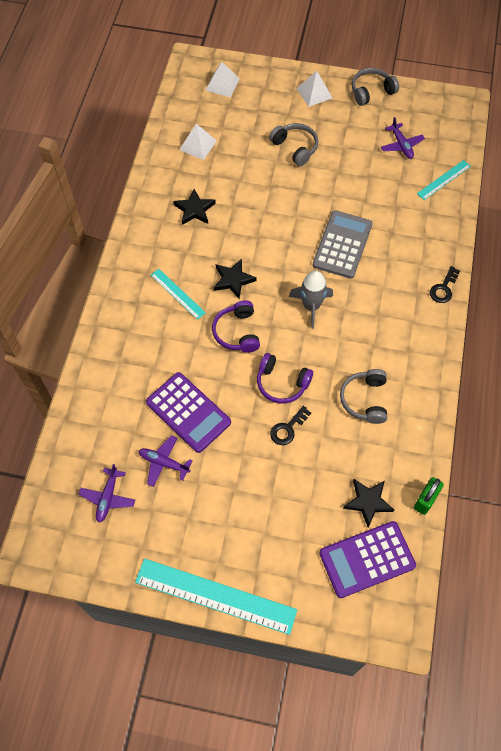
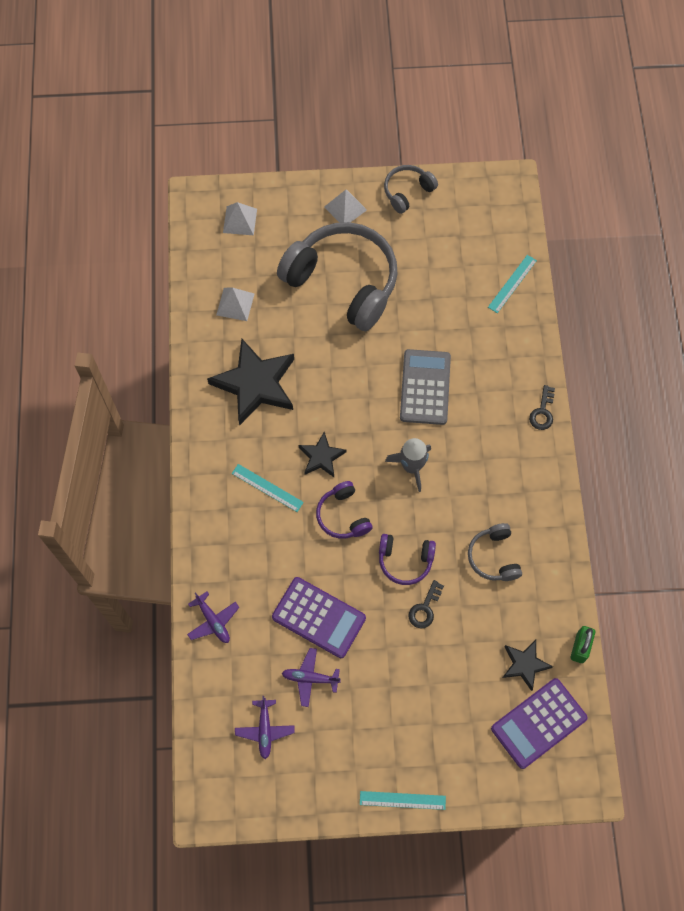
camera: 15 degrees left, 5 degrees up
(194, 209) = (255, 384): black star -> black star, size x1.91
(215, 596) = (402, 800): turquoise ruler -> turquoise ruler, size x0.52
(295, 148) = (343, 282): grey headphones -> grey headphones, size x2.14
(401, 145) = (457, 252): purple plane -> purple plane (213, 621)

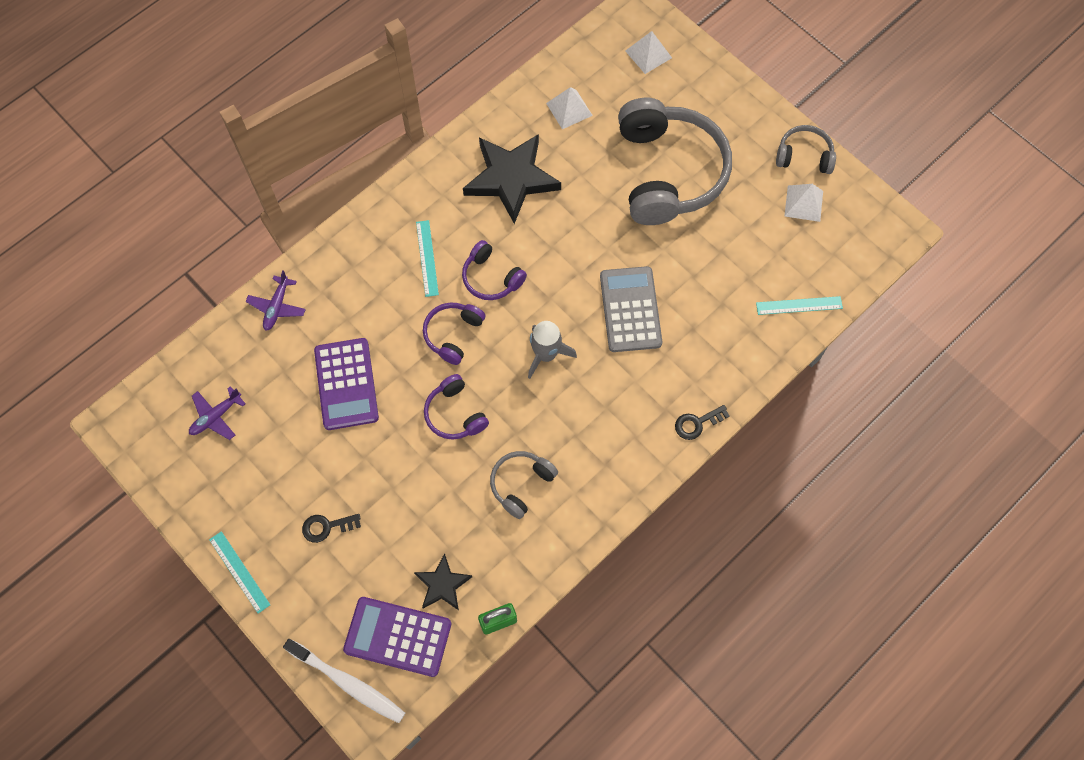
camera: 50 degrees right, 0 degrees up
(310, 678) = (288, 418): purple plane -> none
(321, 457) = (491, 278): black star -> purple headphones
(345, 208) = (739, 121): white pyramid -> white pyramid (803, 203)
(424, 608) = (425, 462): black key -> black key (326, 527)
(425, 387) = (630, 309): grey calculator -> grey calculator turned 60 degrees counterclockwise
(546, 782) = (348, 683): none -> white toothbrush

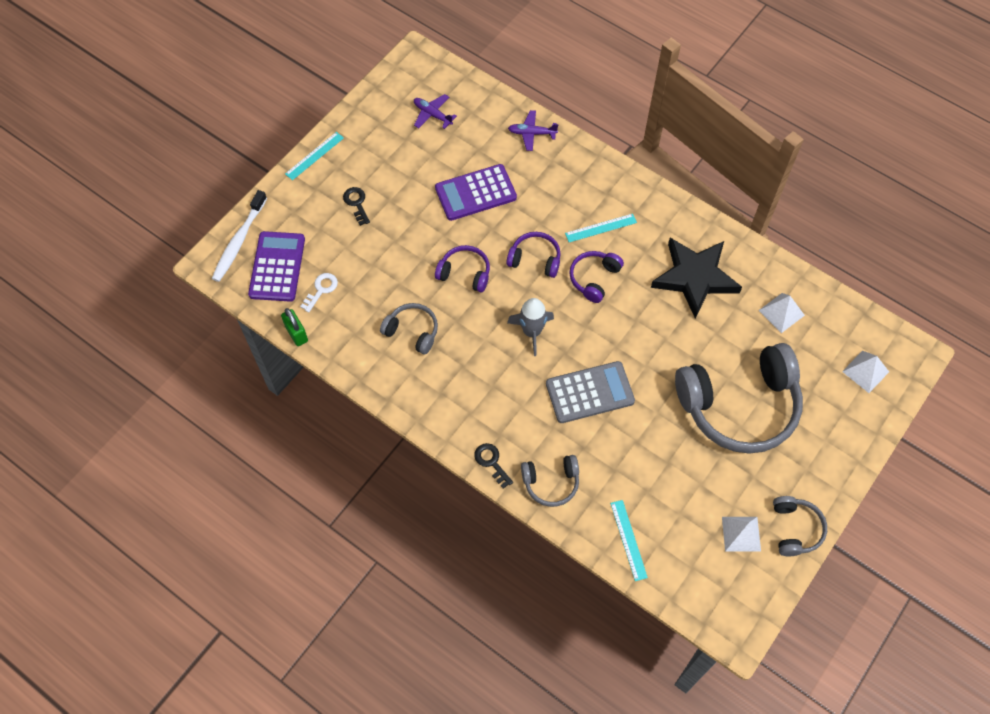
camera: 80 degrees right, 5 degrees down
(442, 584) = (321, 290): black star -> white key
(455, 414) = (465, 273): purple headphones -> purple headphones turned 60 degrees clockwise
(728, 367) = (551, 483): none -> grey headphones

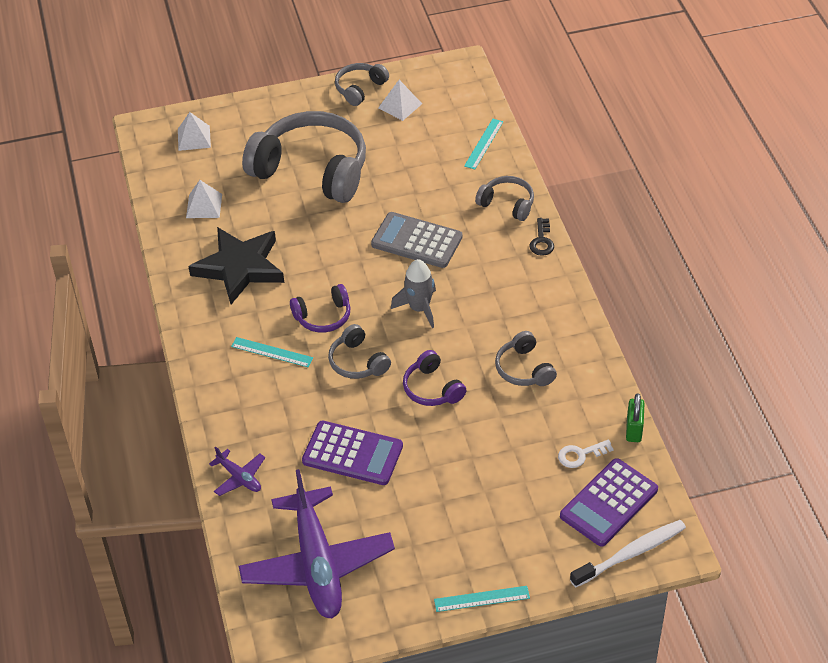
camera: 140 degrees left, 15 degrees down
(356, 203) = (479, 517): black key -> none
(432, 115) = (317, 564): purple plane -> purple plane, size x2.35
(535, 259) = (357, 362): purple headphones -> grey headphones

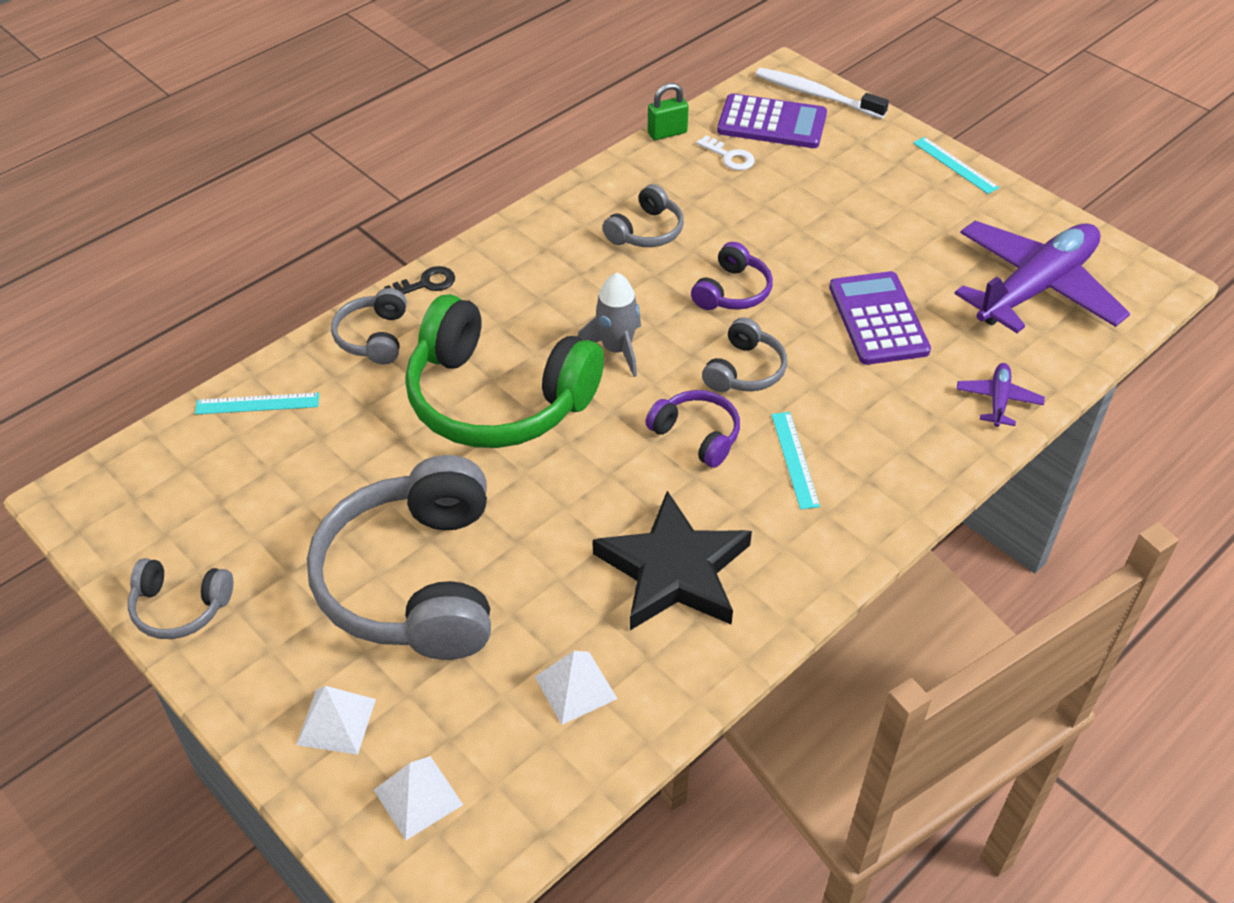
camera: 120 degrees left, 0 degrees up
(400, 106) = (206, 535): white pyramid -> white pyramid (336, 721)
(416, 241) = (497, 398): grey calculator -> green headphones

